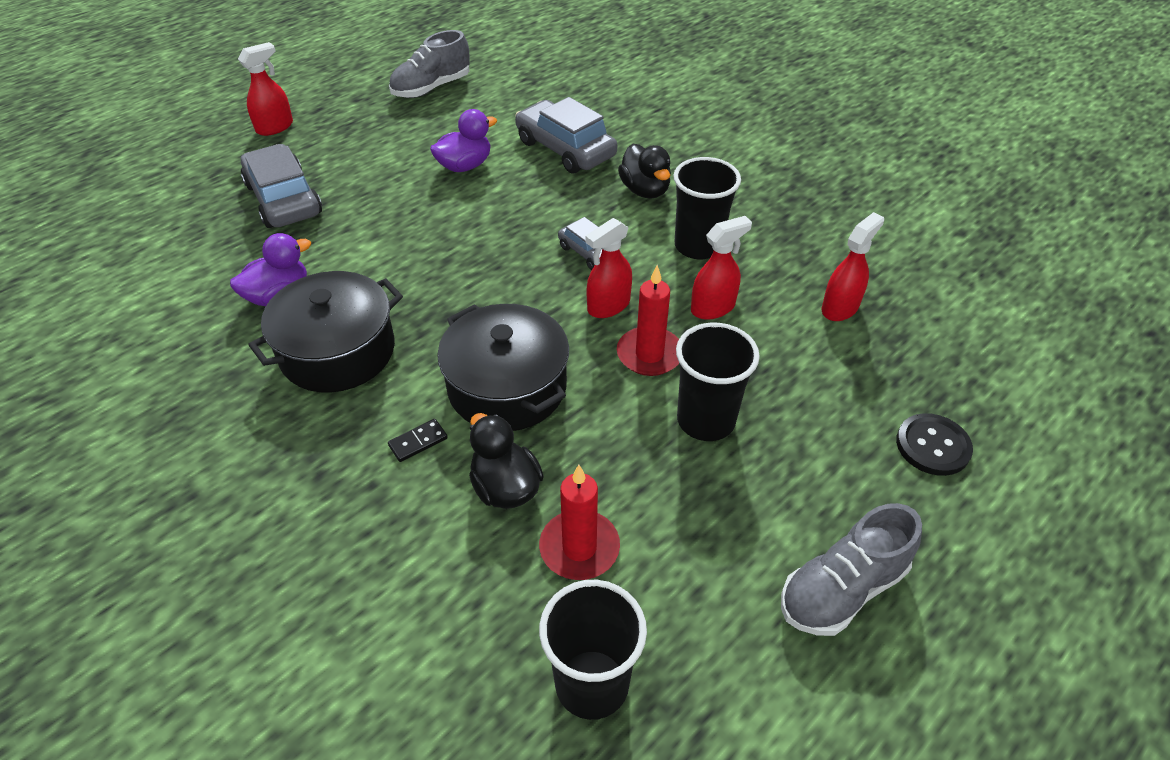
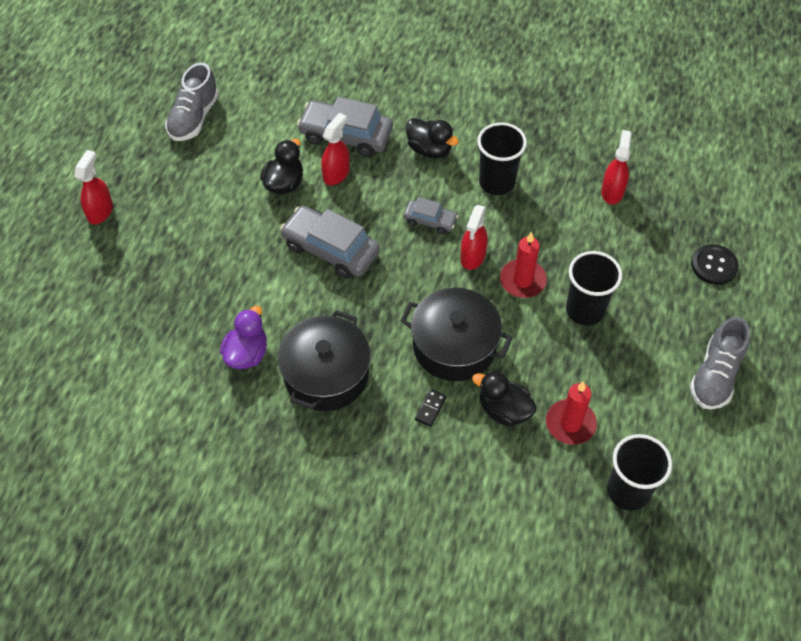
camera: 30 degrees left, 10 degrees up
(283, 199) = (173, 274): grey car -> grey car (330, 249)
(465, 166) = (284, 183): purple duck -> black duck
(713, 307) = (537, 227): red spray bottle -> red spray bottle (336, 174)

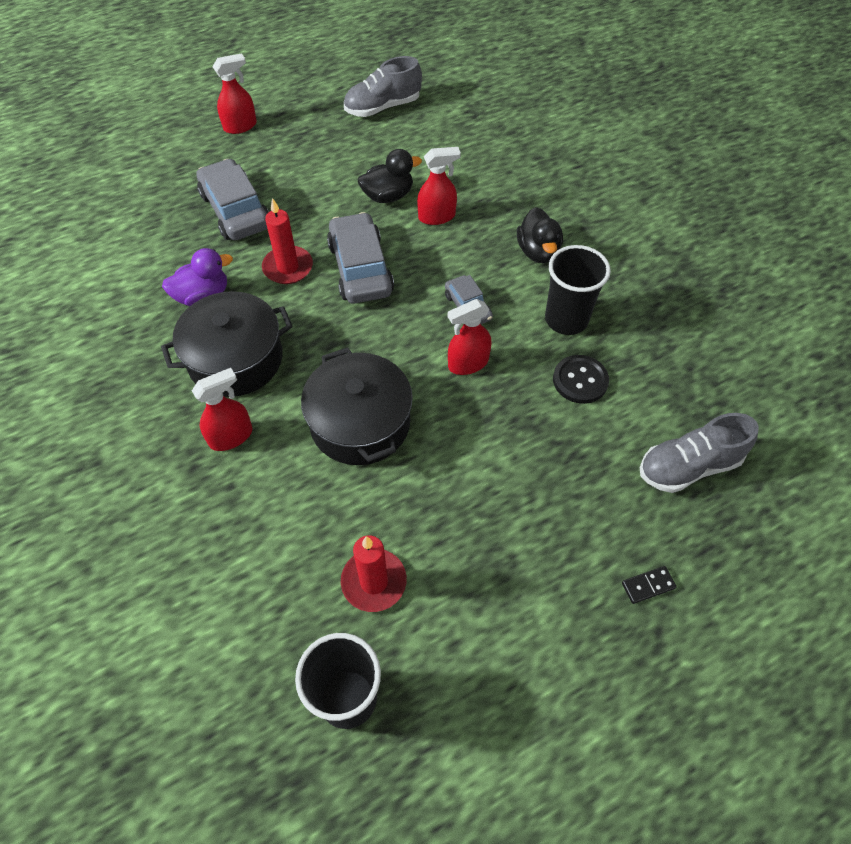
camera: 45 degrees right, 0 degrees up
(346, 135) = (481, 194): grey car -> grey car (235, 211)
(430, 408) = (276, 456): black domino -> black domino (648, 585)
(504, 410) = (332, 514): black duck -> none
(522, 280) = (487, 418): red candle -> red candle (288, 267)
(585, 310) = (514, 492): black cup -> none
(612, 191) = (672, 409): red spray bottle -> red spray bottle (231, 436)
(714, 265) = (703, 564): black button -> black button (580, 380)
(715, 376) = (573, 674): grey shoe -> grey shoe (688, 466)

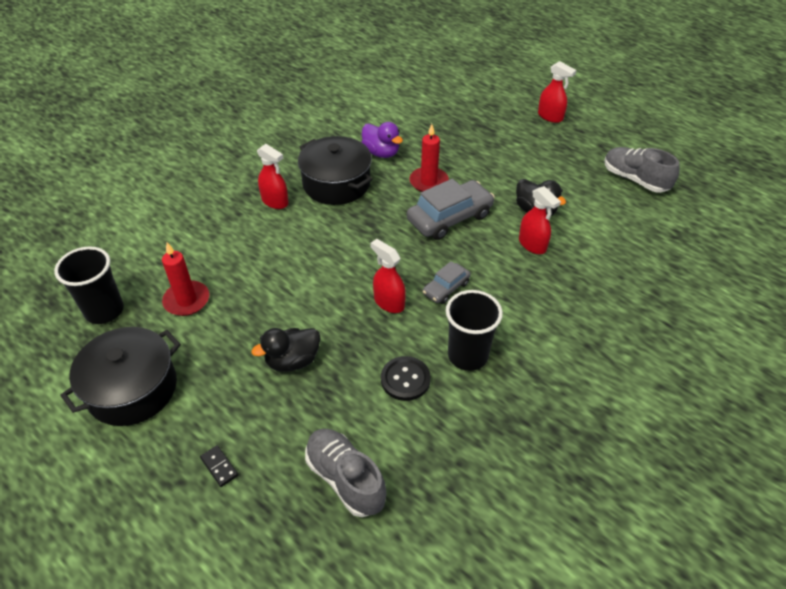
camera: 70 degrees right, 10 degrees down
(235, 211) = (466, 141): grey car -> none
(360, 423) = (309, 258): black pot -> black pot (132, 389)
(538, 252) = (535, 319): black duck -> black duck (292, 361)

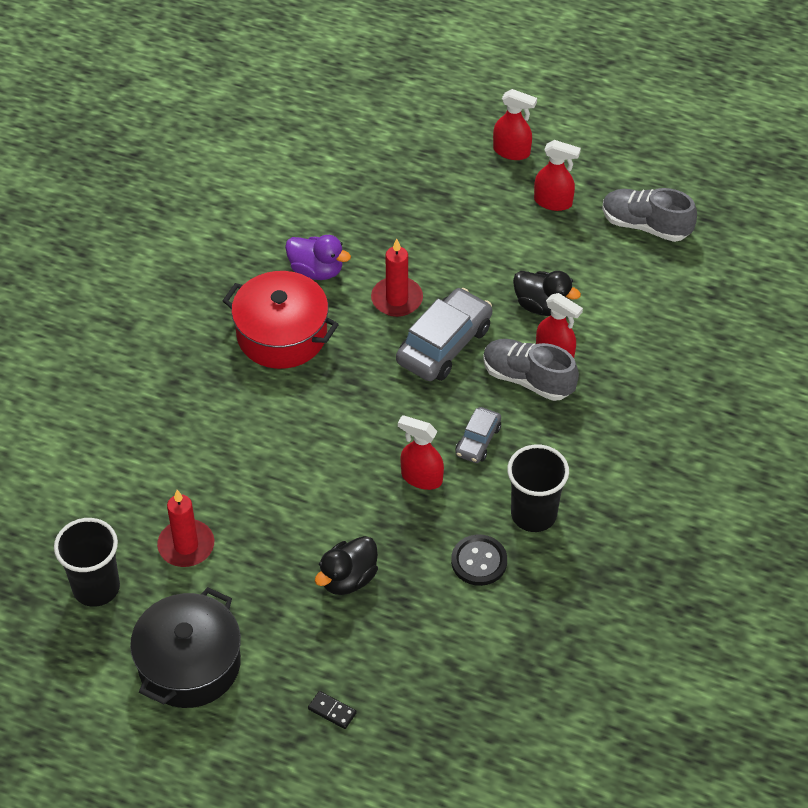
camera: 20 degrees left, 5 degrees up
(275, 201) = (217, 383): red spray bottle -> red spray bottle (553, 202)
(336, 184) = (282, 334): black pot -> red pot
(345, 479) = (464, 681): grey shoe -> grey shoe (528, 379)

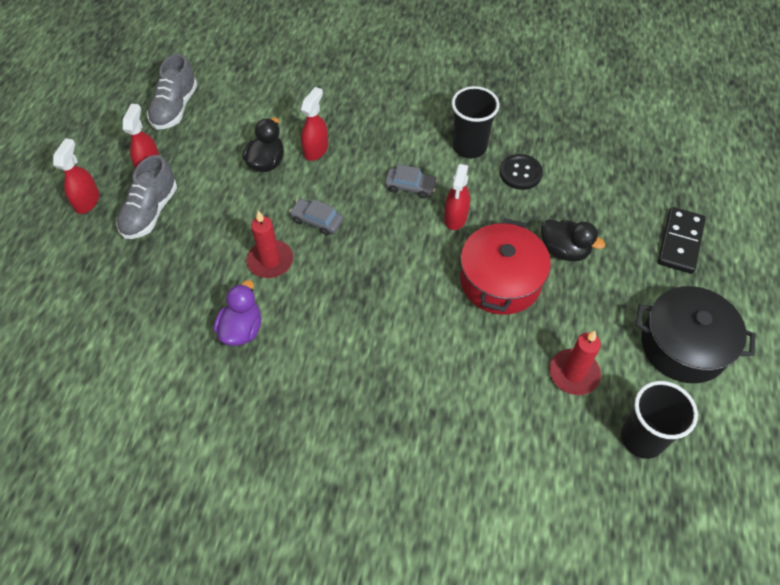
camera: 100 degrees left, 5 degrees up
(282, 334) = (324, 344): red pot -> red pot (500, 280)
(332, 711) = (680, 242): black domino -> black domino, size x2.09
(444, 344) = (317, 221): grey car -> grey car, size x0.55
(528, 379) = (344, 163): grey shoe -> grey shoe (150, 212)

